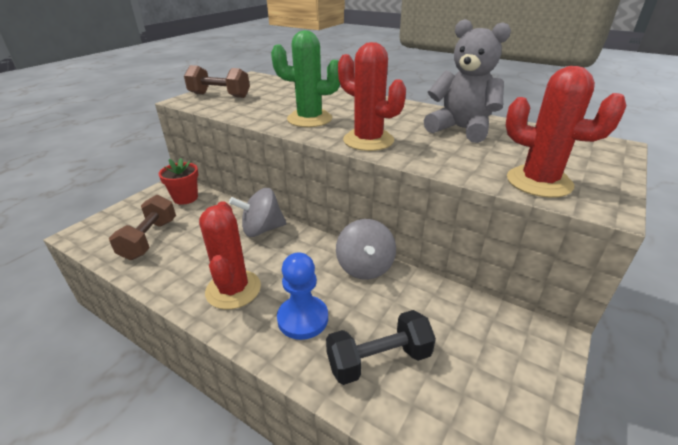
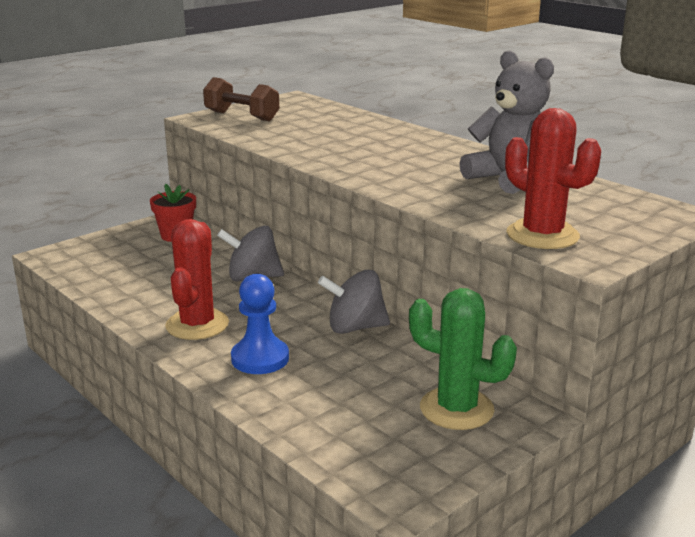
camera: 15 degrees right, 10 degrees down
(150, 239) = (123, 269): brown dumbbell -> none
(309, 119) = (332, 151): green cactus -> green cactus (456, 409)
(365, 267) = (355, 327): grey spinning top -> grey spinning top turned 75 degrees clockwise
(368, 140) = (384, 179): red cactus -> none
(379, 360) = (322, 401): black dumbbell -> none

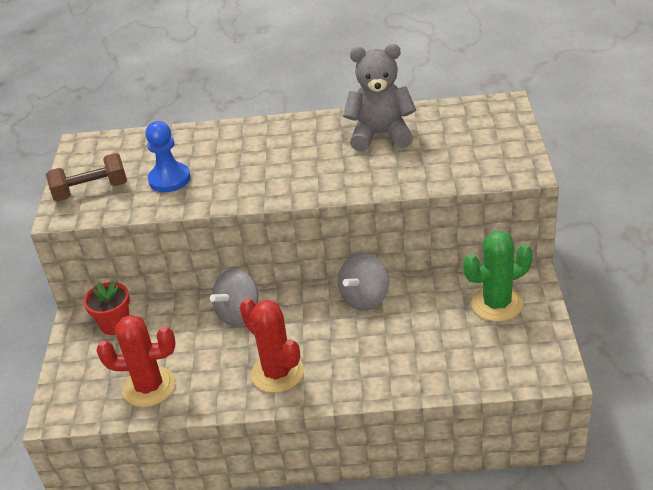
camera: 45 degrees left, 15 degrees up
(260, 358) = (356, 361): blue pawn -> blue pawn (169, 179)
(542, 235) = (476, 169): red cactus -> red cactus (149, 387)

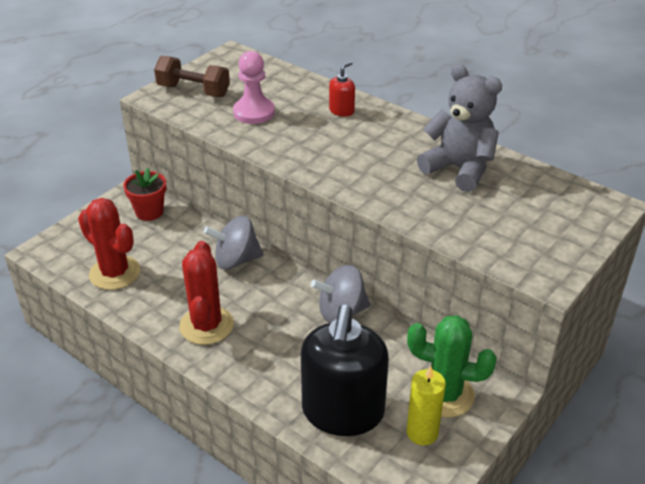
camera: 35 degrees right, 0 degrees up
(169, 179) = (254, 112): blue pawn -> pink pawn
(239, 140) = (341, 111): none -> red soap dispenser
(447, 360) = (343, 412): none -> black soap dispenser
(511, 336) = (422, 432): none -> yellow candle

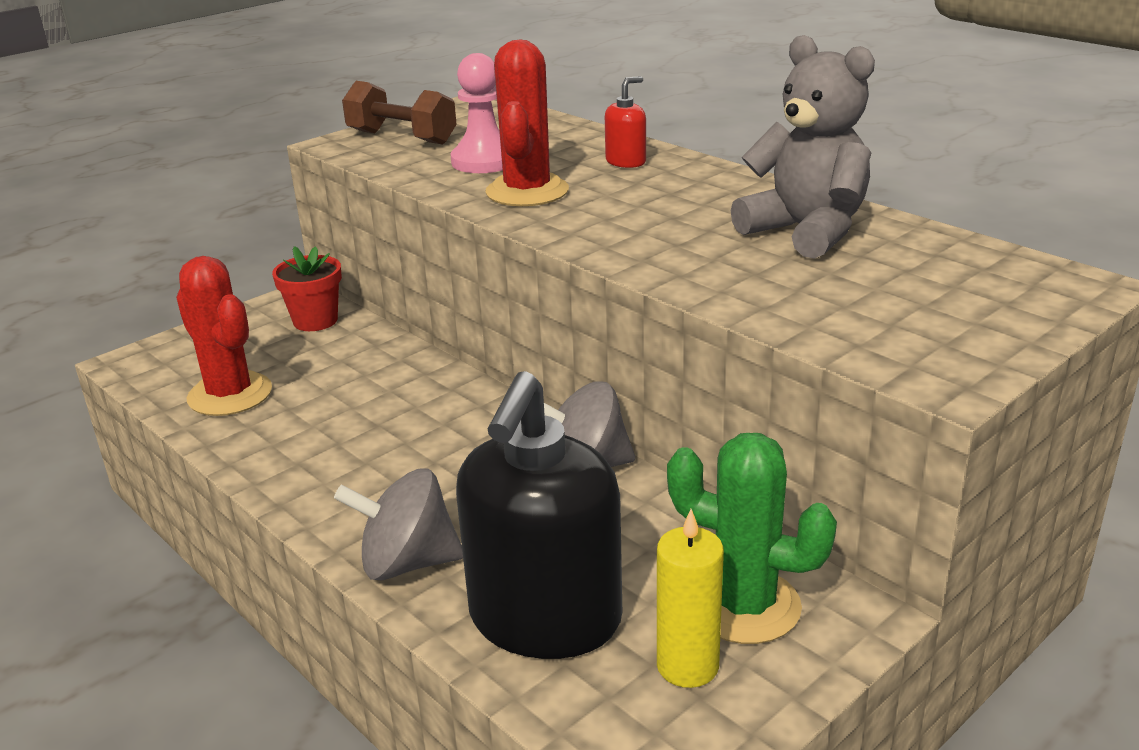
camera: 10 degrees right, 10 degrees down
(206, 325) = (348, 473): red cactus -> red cactus (527, 191)
(236, 260) = (429, 387): grey spinning top -> grey spinning top (407, 563)

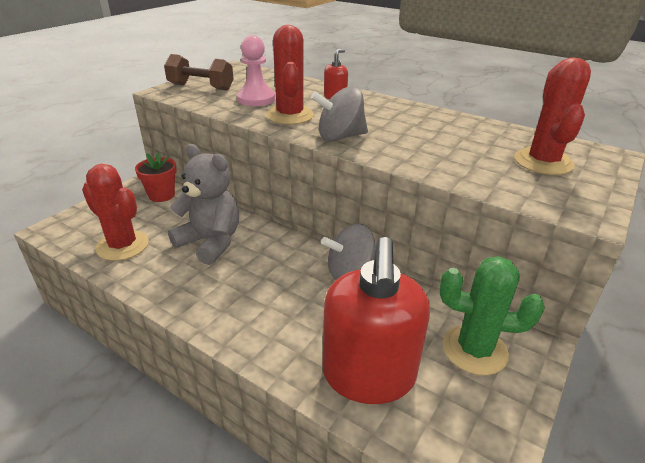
camera: 15 degrees left, 5 degrees up
(407, 563) = (271, 347): grey spinning top -> grey spinning top (340, 137)
(545, 620) = (368, 375): black soap dispenser -> red soap dispenser
(687, 666) = (462, 395): yellow candle -> none
(806, 231) = (455, 132): grey teddy bear -> grey teddy bear (210, 242)
(934, 290) = (543, 162): none -> red cactus

